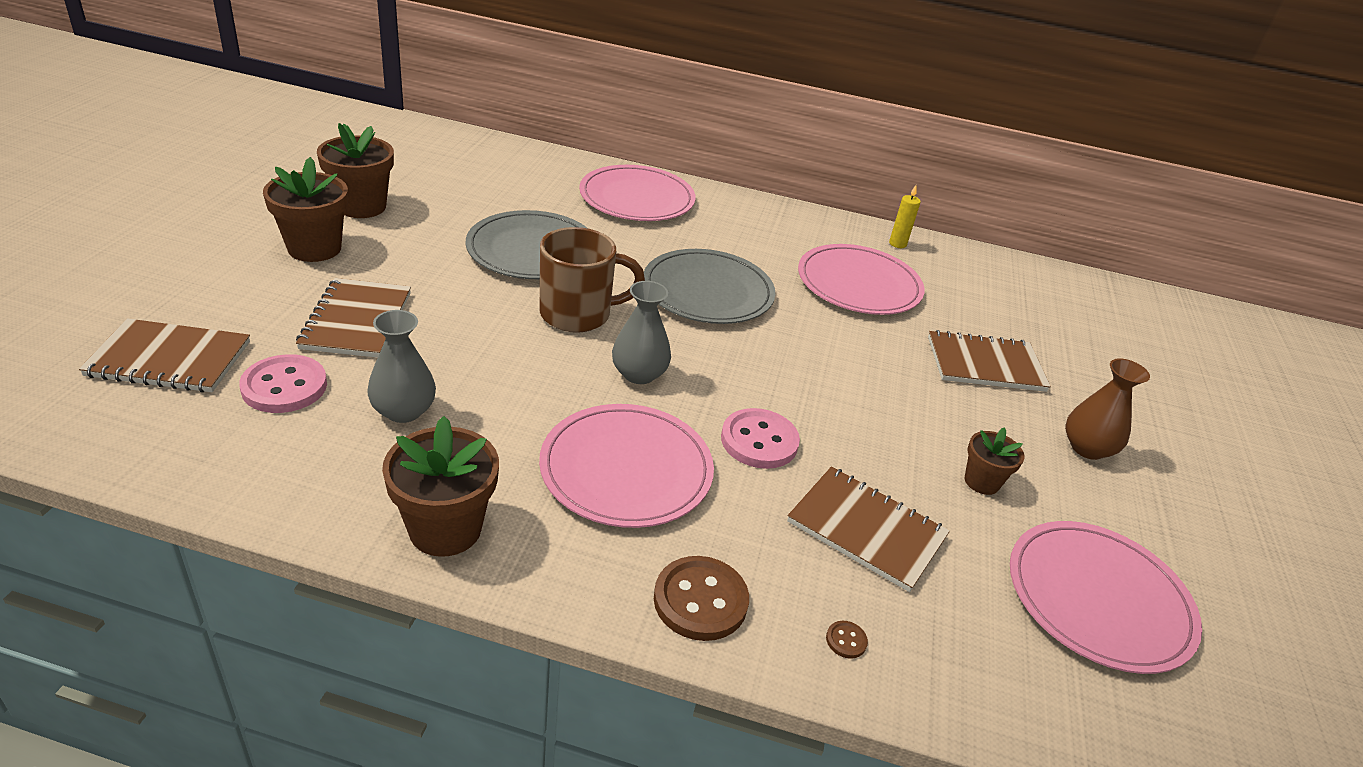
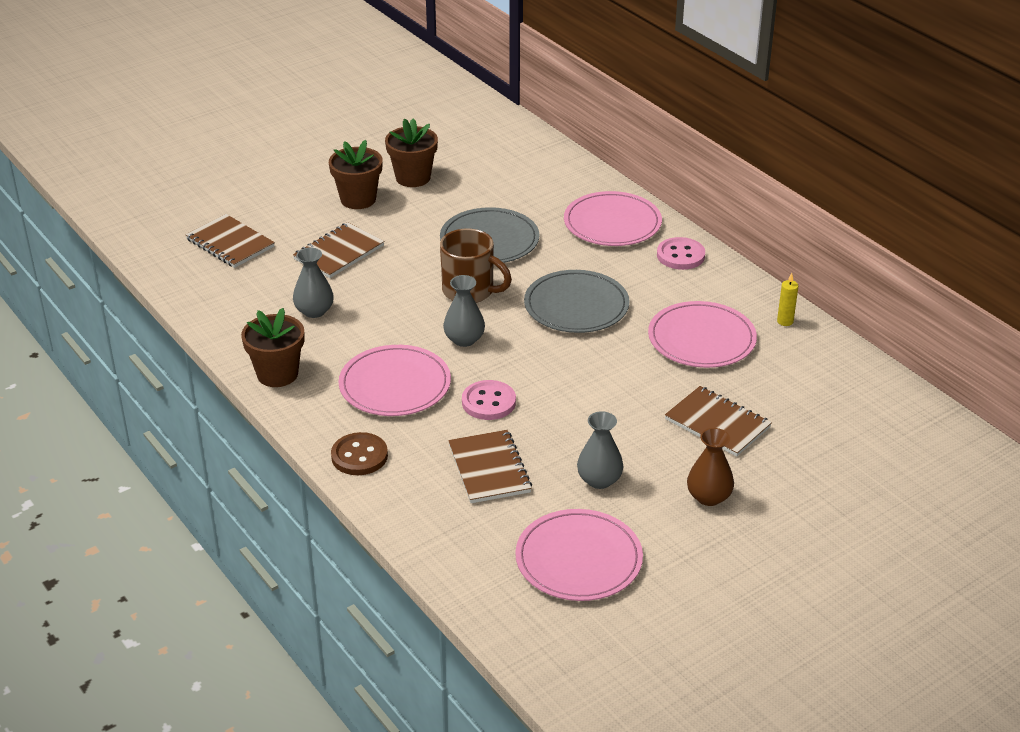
camera: 45 degrees right, 0 degrees up
(284, 386) = (269, 277): pink button -> pink button (680, 255)
(846, 640) = (408, 505): brown button -> none
(981, 482) = (599, 480): brown flower pot -> grey vase

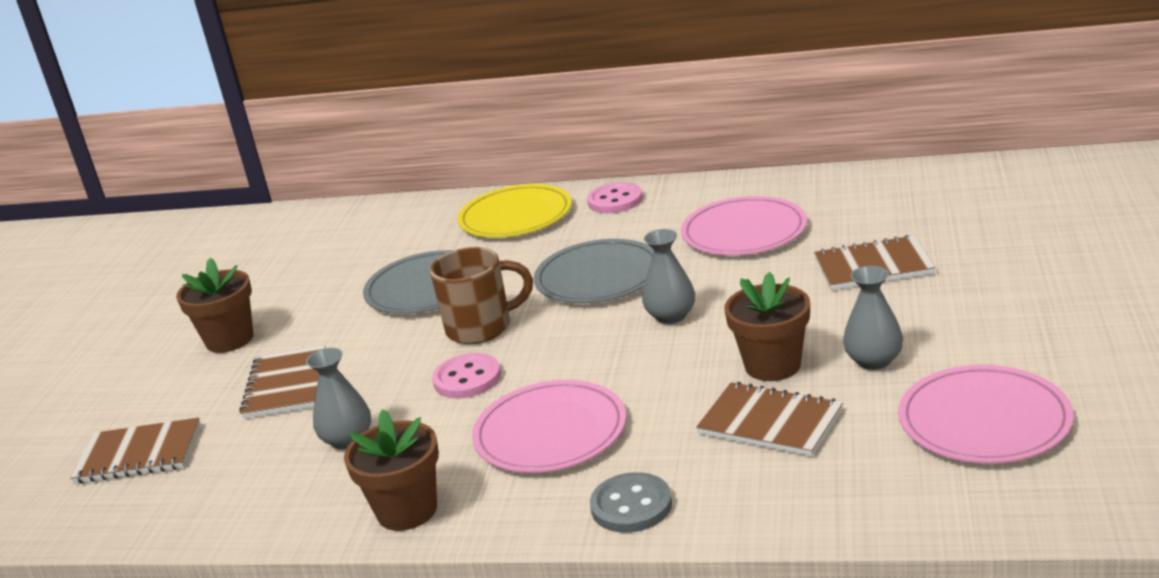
camera: 40 degrees left, 10 degrees down
(359, 456) = (631, 506): brown button -> grey button
(413, 178) = (260, 295): brown flower pot -> brown flower pot (772, 365)
(464, 339) = (547, 359): grey vase -> grey vase (671, 316)
(488, 402) = (665, 382): pink button -> pink button (467, 379)
(612, 223) = (515, 216): pink plate -> yellow plate
(709, 497) = (974, 309): brown vase -> none
(785, 321) = (779, 185): yellow candle -> none

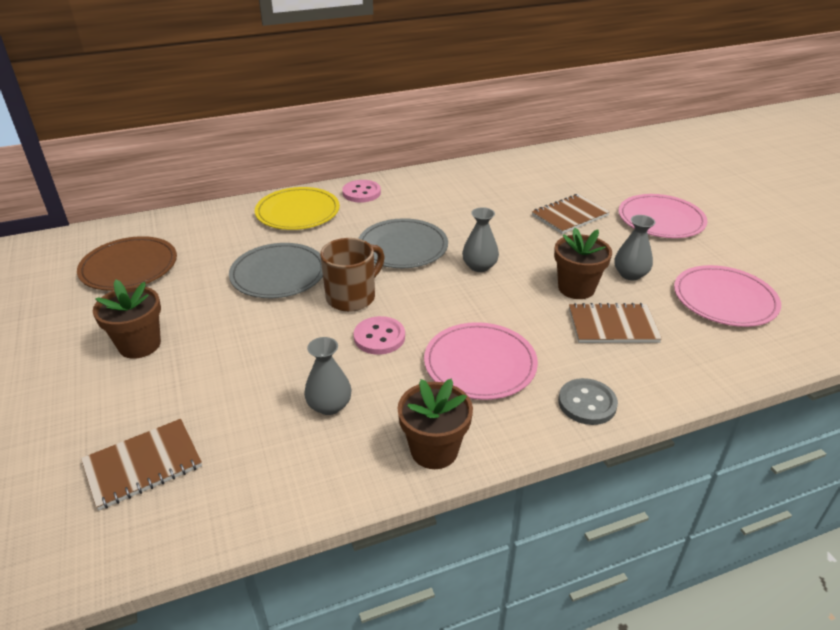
camera: 35 degrees left, 10 degrees up
(286, 385) = (231, 372): brown notebook -> none
(287, 256) = (129, 267): none -> brown plate
(744, 231) = (469, 203): pink plate -> pink plate (661, 219)

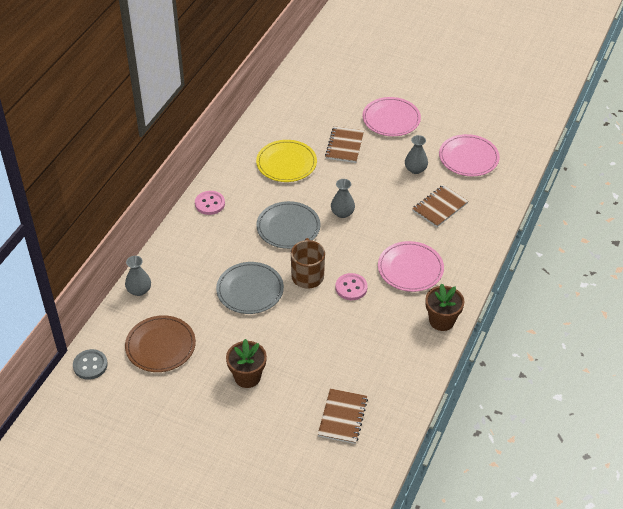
camera: 45 degrees left, 10 degrees up
(298, 212) = (194, 243): yellow plate -> yellow plate (286, 163)
(329, 405) = (377, 335): grey vase -> grey vase (139, 290)
(576, 288) = (401, 195): brown flower pot -> none
(587, 403) = (471, 256): grey button -> grey button (90, 365)

